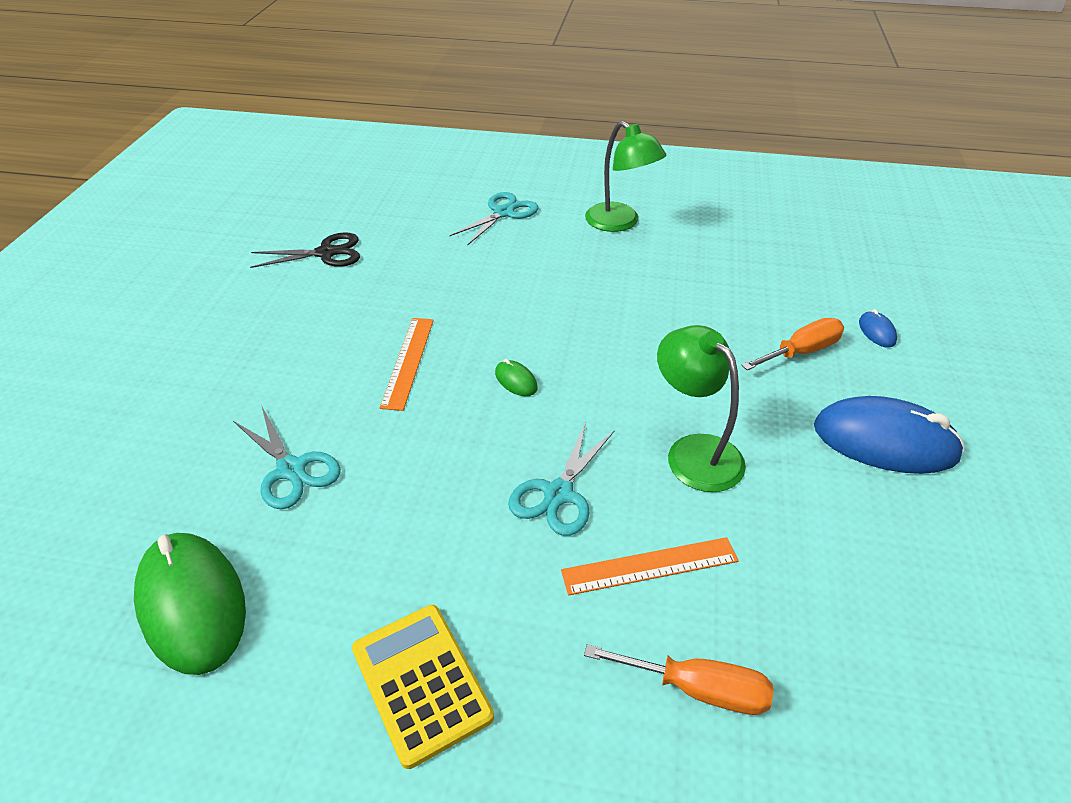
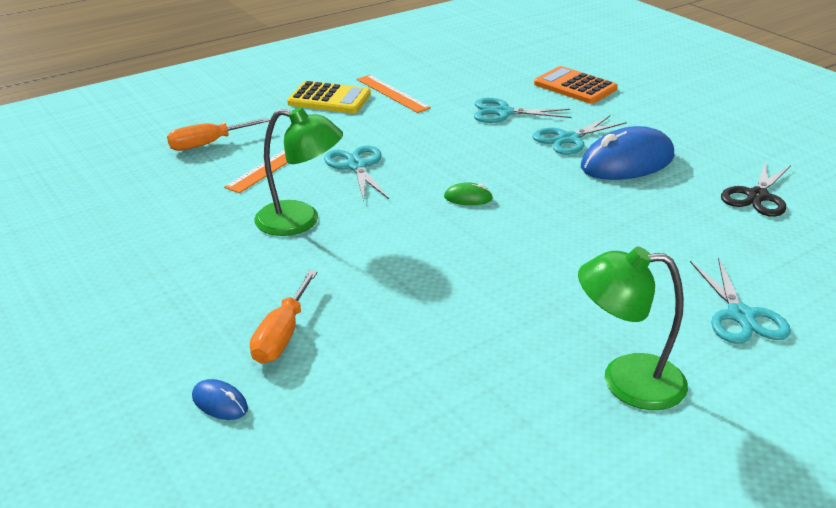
camera: 135 degrees right, 10 degrees down
(145, 456) = (575, 87): none -> orange calculator
(192, 604) = (453, 75): green mouse -> none
(317, 386) = (568, 139): none -> turquoise scissors
(408, 362) = (549, 173): orange ruler -> orange ruler (392, 93)
(884, 441) = (162, 296): blue mouse -> blue mouse (627, 162)

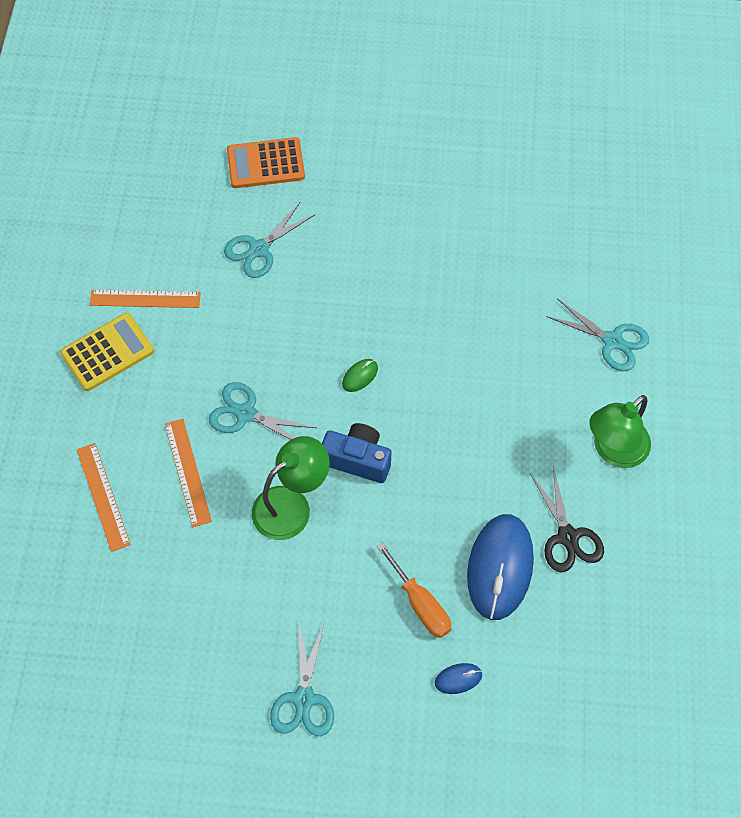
camera: 50 degrees left, 30 degrees up
(208, 144) = (103, 496): orange screwdriver -> orange ruler
(388, 232) = (357, 459): none -> blue camera
(568, 139) = (341, 243): turquoise scissors -> turquoise scissors (304, 699)
(627, 162) = (407, 238): blue mouse -> blue mouse (500, 567)
(757, 196) = (515, 207): black scissors -> black scissors (567, 536)

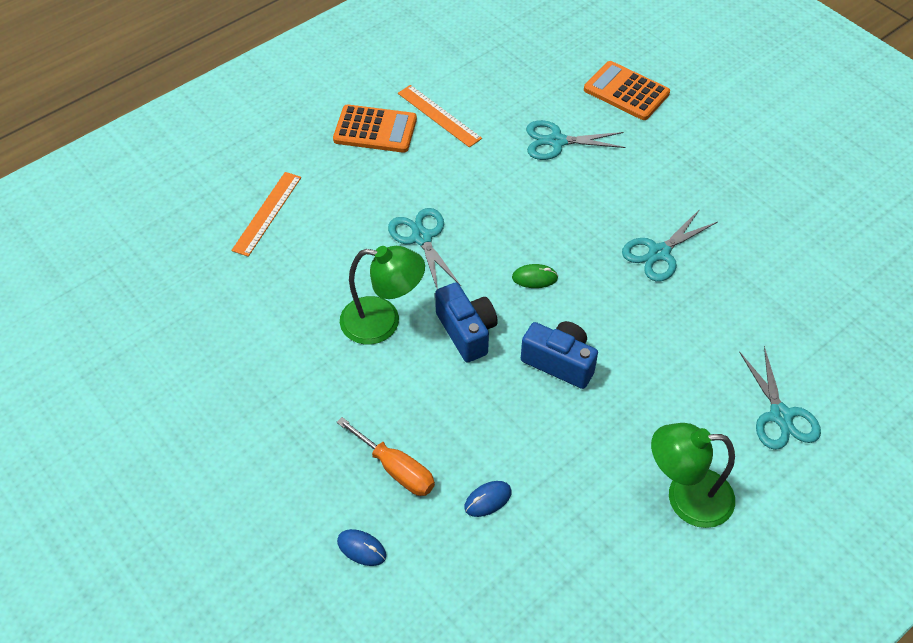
camera: 45 degrees right, 10 degrees down
(107, 352) = (375, 130): yellow calculator -> orange calculator
(187, 472) = (338, 242): orange ruler -> none
(304, 699) = (238, 456): turquoise scissors -> turquoise scissors (659, 253)
(420, 603) = (396, 469): orange screwdriver -> orange screwdriver turned 60 degrees counterclockwise
(443, 426) = (559, 362): none -> blue camera
(500, 567) = (488, 500): blue mouse -> blue mouse, size x0.43
(567, 536) = (570, 527): black scissors -> none

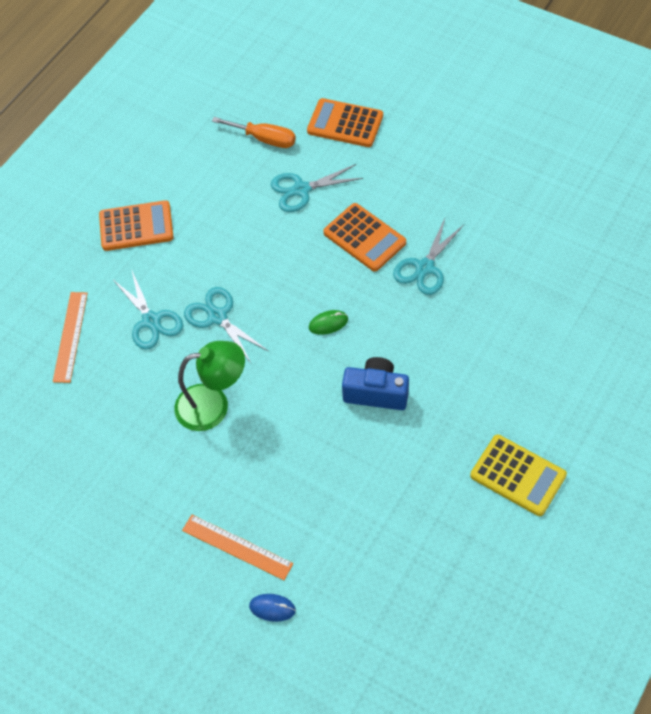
camera: 15 degrees left, 5 degrees up
(396, 469) = (275, 531): orange screwdriver -> orange screwdriver (264, 139)
(439, 115) = (188, 196): orange ruler -> orange ruler (237, 547)
(466, 331) = (288, 390): blue camera -> none
(488, 500) = (360, 531): blue mouse -> none
(605, 205) = (364, 238): none -> orange calculator
(686, 497) = (518, 475): green lamp -> yellow calculator
(780, 416) = (569, 381): turquoise scissors -> turquoise scissors (151, 321)

